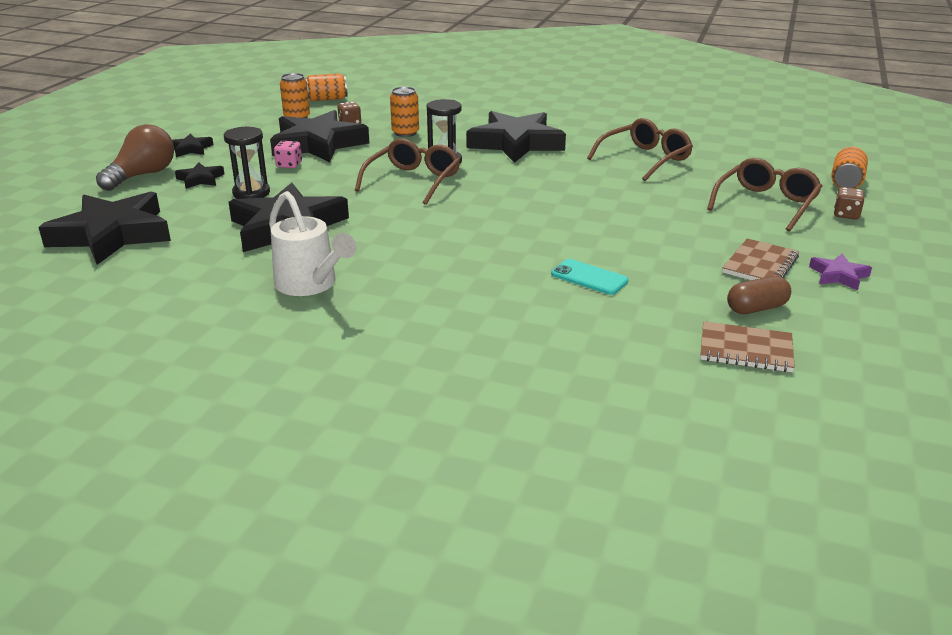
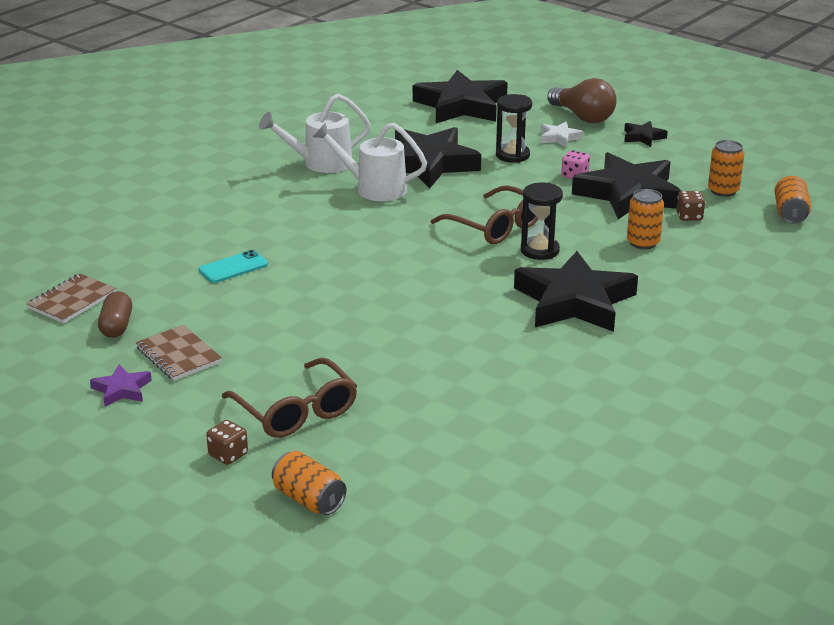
camera: 110 degrees right, 0 degrees up
(200, 179) = (559, 138): black star -> white star
(363, 244) = (373, 188): none -> white watering can
(645, 159) = (475, 373): brown glasses -> none

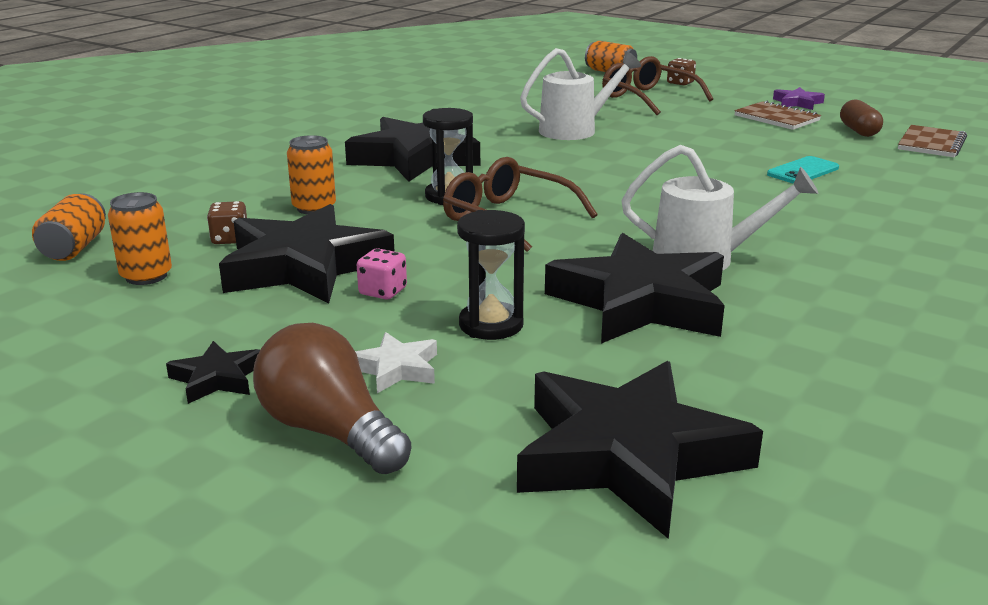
camera: 175 degrees right, 5 degrees down
(320, 163) = (826, 295): white watering can -> white watering can (575, 130)

